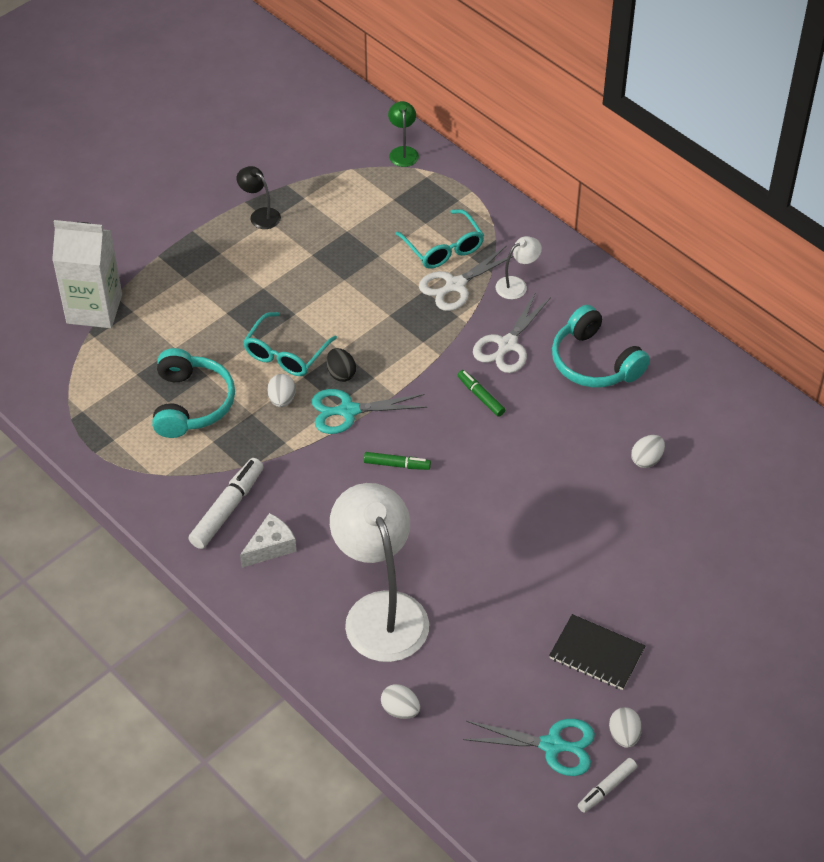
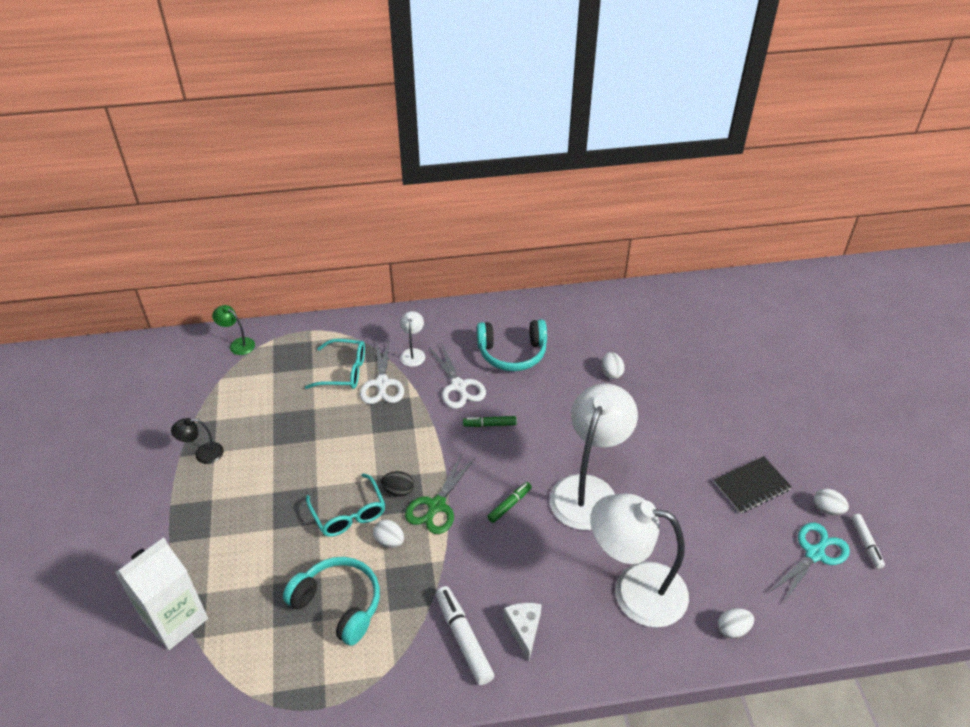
camera: 55 degrees left, 5 degrees down
(348, 411) = (436, 506): turquoise scissors -> green scissors
(468, 517) = (588, 490): none -> white lamp

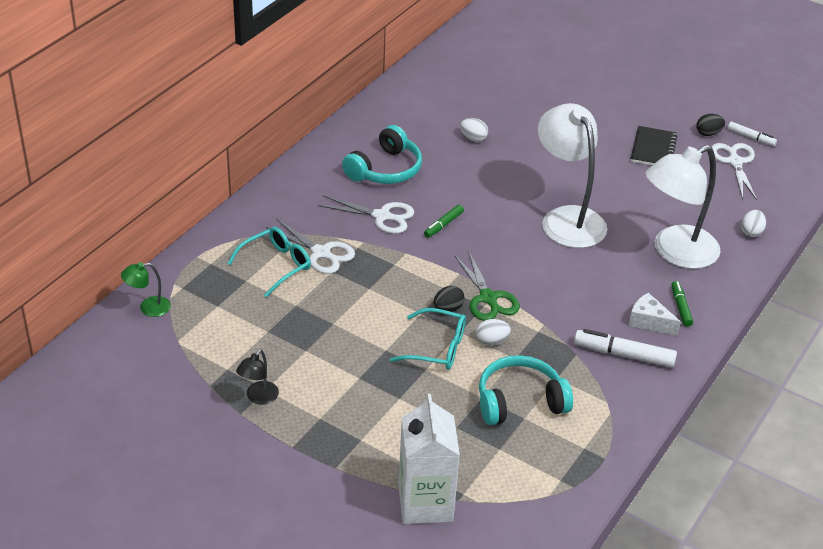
camera: 50 degrees left, 5 degrees down
(413, 353) = (311, 217): white lamp -> none
(509, 505) = (533, 262): green marker -> green marker (681, 307)
(814, 554) = (735, 162): turquoise scissors -> white scissors
(827, 509) = (708, 133): white egg -> black egg

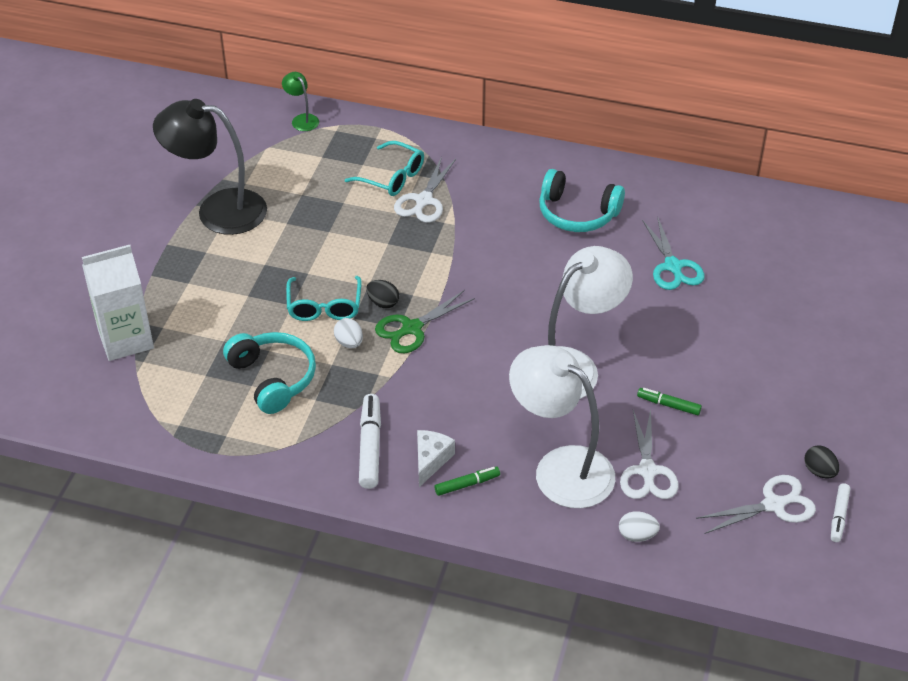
camera: 75 degrees right, 5 degrees up
(258, 397) = (218, 210): black lamp -> black lamp, size x2.33
(381, 216) = (500, 228): white scissors -> white scissors (647, 471)
(443, 225) = (510, 273): green marker -> green marker (668, 405)
(473, 138) = (673, 266): white egg -> turquoise scissors
(653, 149) = (751, 422): black notebook -> none

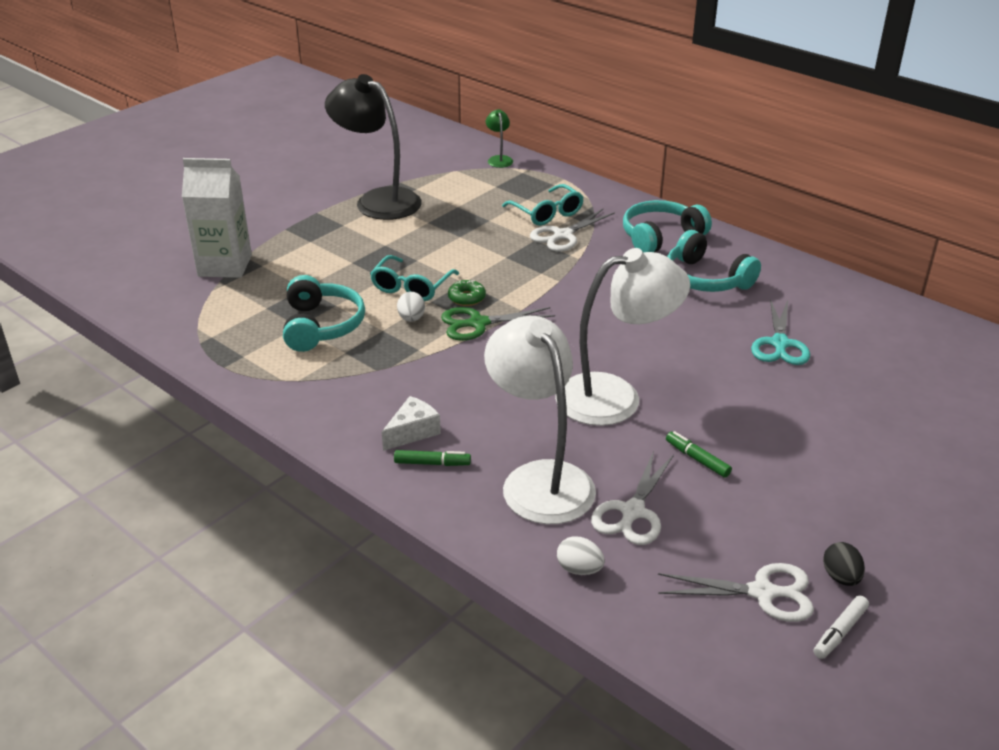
camera: 25 degrees right, 10 degrees down
(370, 446) = (364, 403): white marker -> none
(383, 303) = (466, 298): black egg -> green donut
(512, 175) = (660, 237): none -> turquoise headphones

